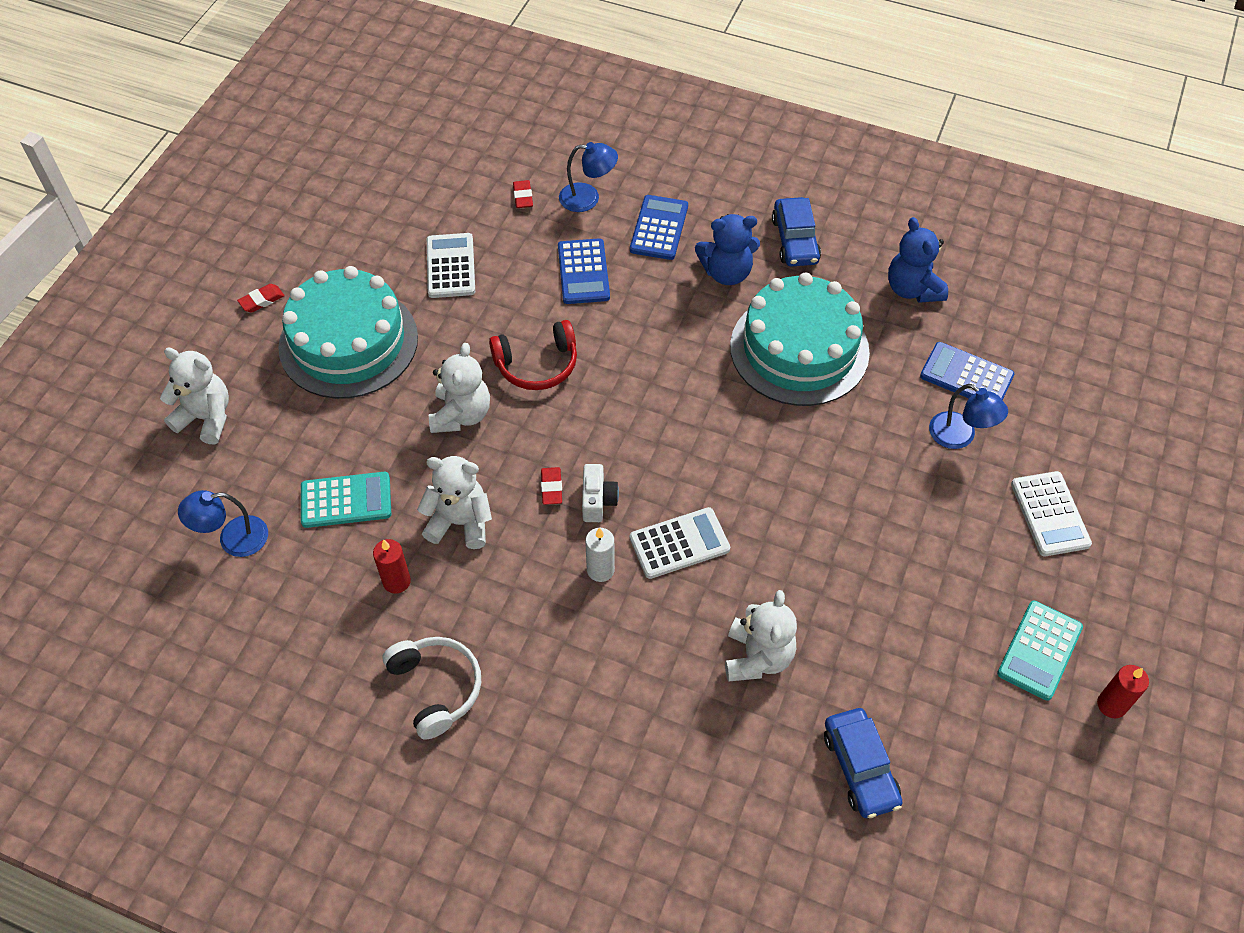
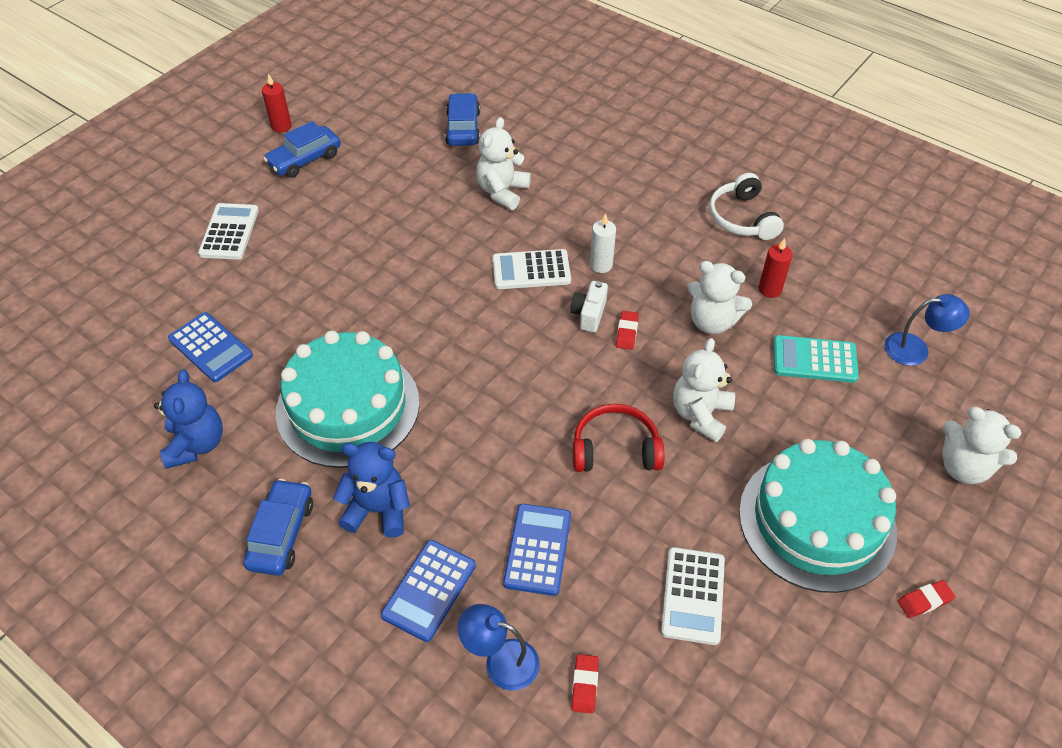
camera: 165 degrees left, 5 degrees down
(960, 436) = (255, 300): blue lamp -> none
(1039, 650) = (304, 159): turquoise calculator -> blue car

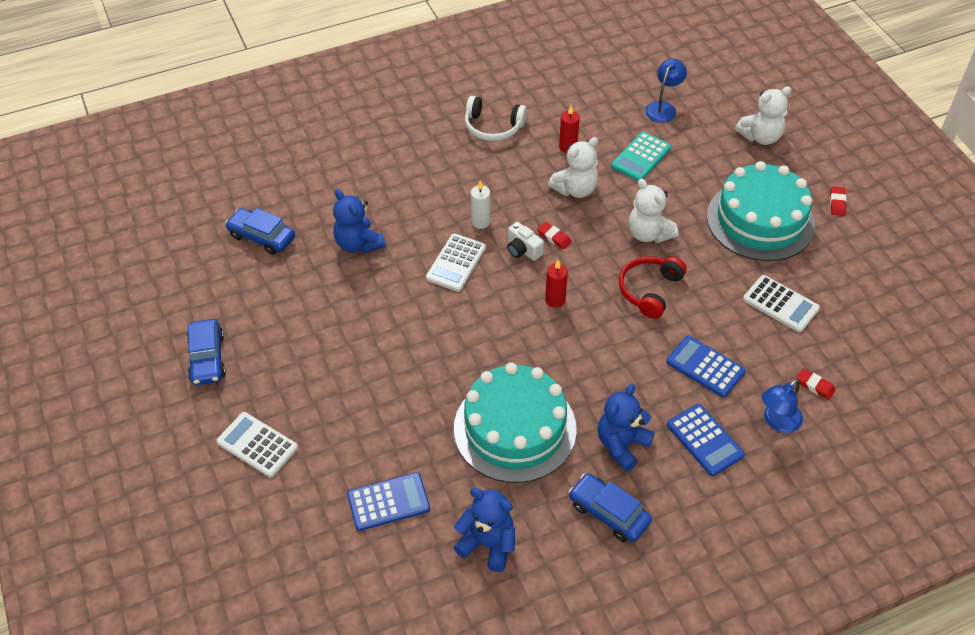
camera: 60 degrees left, 0 degrees up
(281, 126) = (146, 360): red candle -> red candle (555, 300)
(502, 192) = (358, 244): white teddy bear -> blue teddy bear

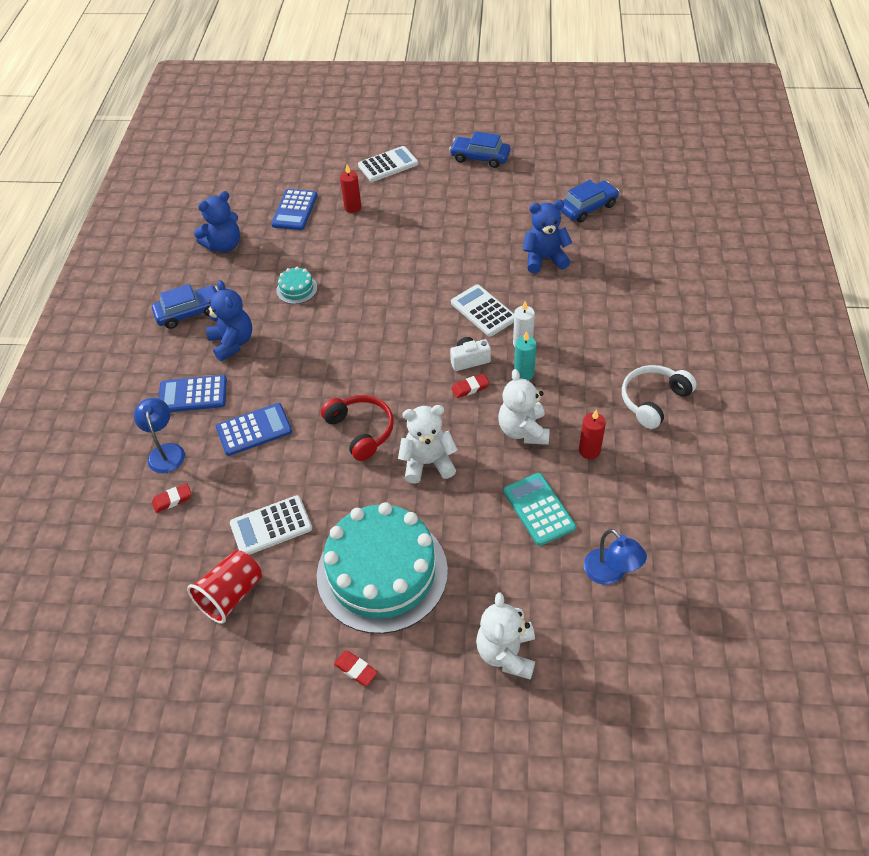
camera: 120 degrees right, 0 degrees up
(515, 209) = (524, 374): none -> turquoise candle
(515, 428) = (297, 289): turquoise cake -> turquoise cake, size x0.40
(555, 300) = (398, 359): red candle -> red candle (353, 207)
(852, 298) = (231, 595): none -> red cup

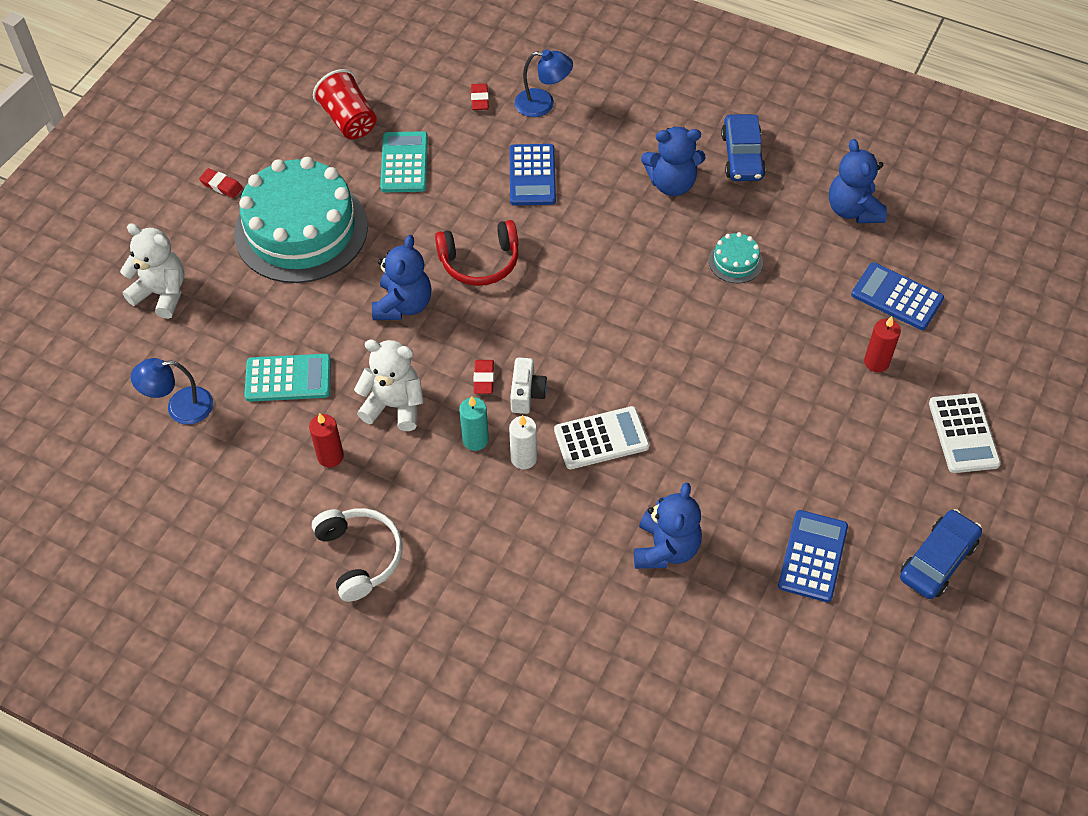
camera: 110 degrees right, 5 degrees up
(193, 395) = (609, 137): blue calculator -> blue calculator (812, 556)
(271, 526) = (404, 163): white calculator -> turquoise calculator
(356, 669) = (221, 185): red eraser -> red eraser turned 60 degrees clockwise
(427, 463) = (403, 305): white teddy bear -> blue teddy bear
(587, 208) = (753, 656): blue car -> none

